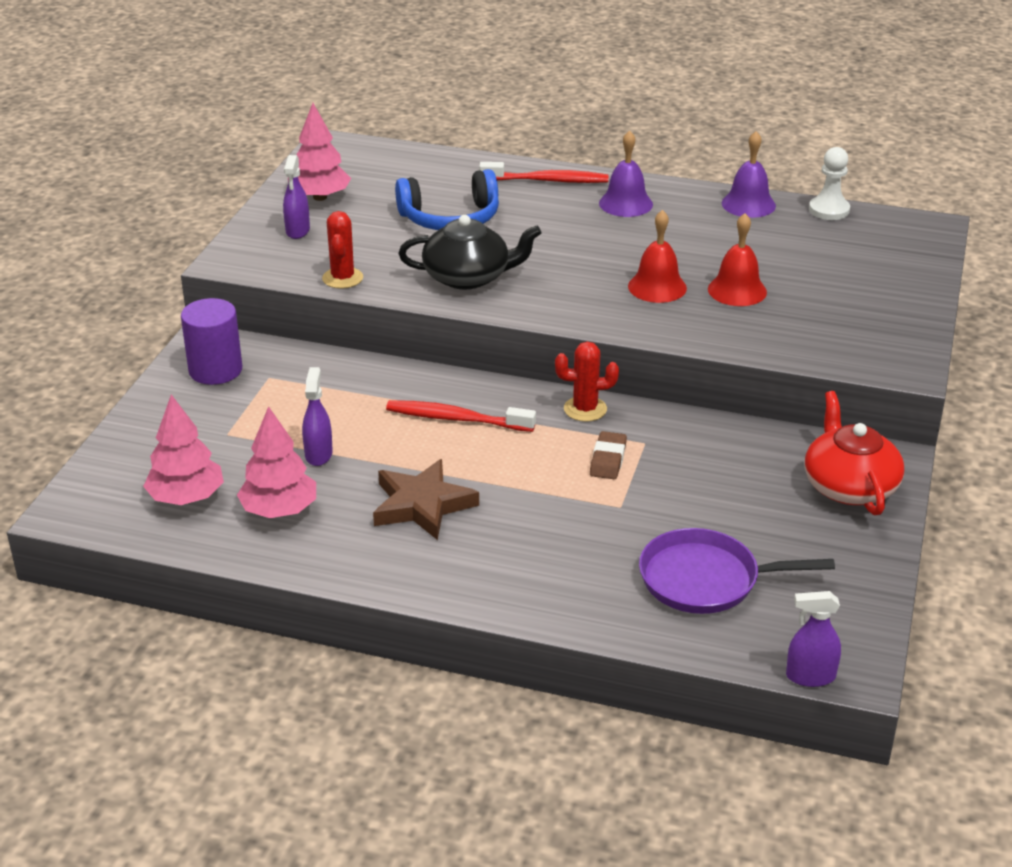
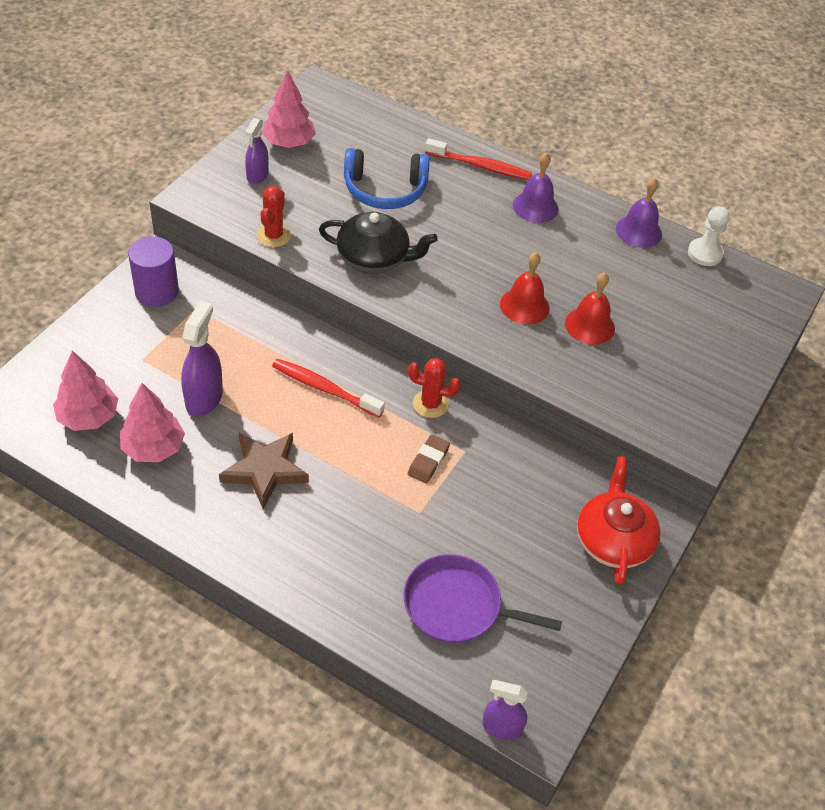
camera: 10 degrees right, 15 degrees up
(318, 454) = (204, 398): purple spray bottle -> purple spray bottle, size x1.53

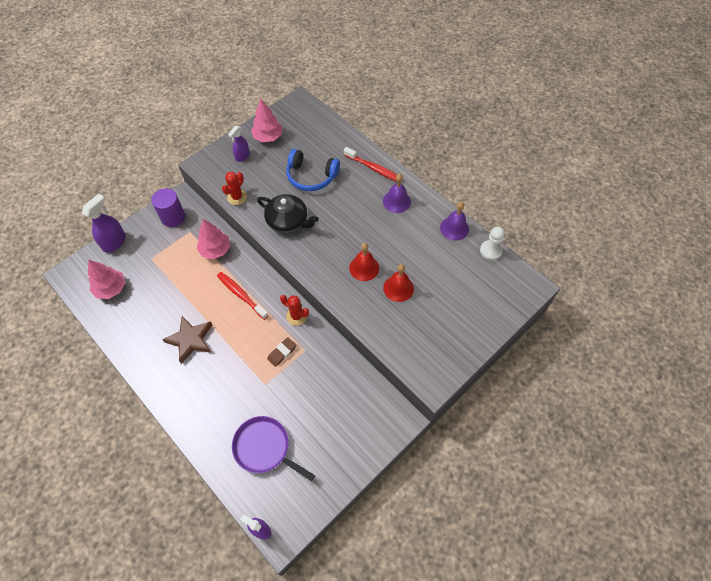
camera: 20 degrees right, 10 degrees up
(153, 448) = (137, 314): pink tree -> pink tree (215, 250)
(204, 398) = (174, 288): purple spray bottle -> purple spray bottle (114, 242)
(613, 539) = (369, 426): red teapot -> none

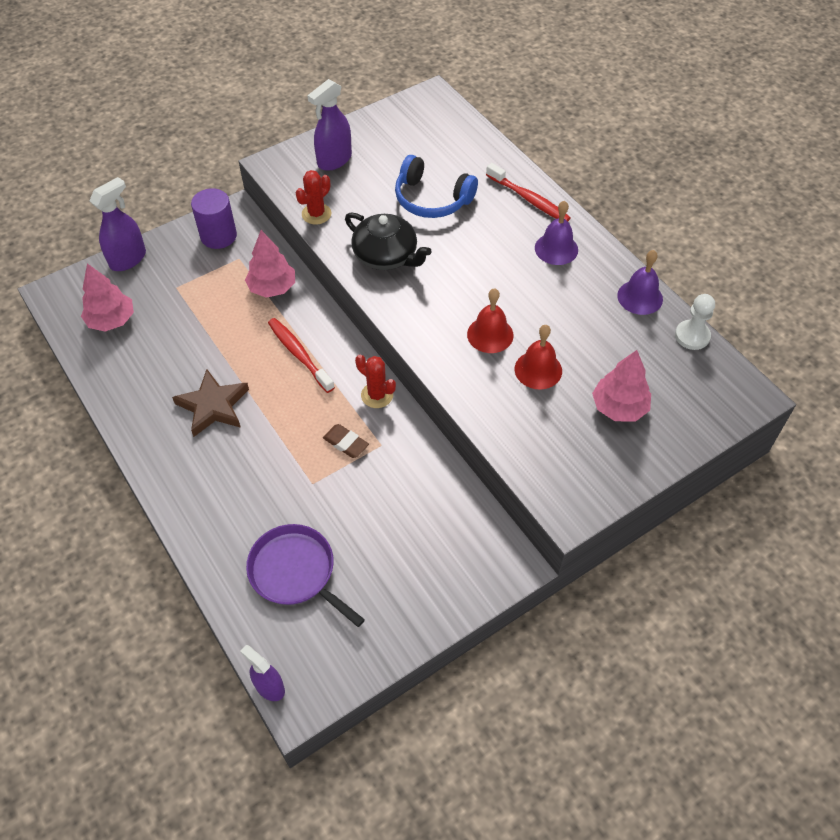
camera: 10 degrees right, 5 degrees down
(242, 156) = (334, 160): purple spray bottle -> purple spray bottle, size x1.53
(268, 137) = (377, 138): pink tree -> pink tree (619, 407)
(282, 353) = (345, 443): brown eraser -> brown eraser turned 75 degrees clockwise

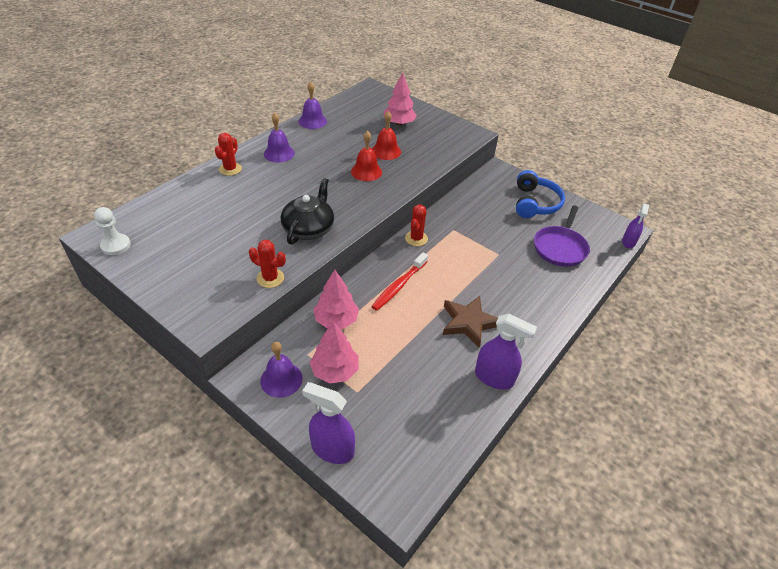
camera: 110 degrees left, 10 degrees down
(111, 320) = (415, 430): pink tree -> pink tree (335, 371)
(218, 236) = (281, 379): purple cylinder -> purple bell
(334, 160) = (194, 282): purple spray bottle -> purple spray bottle (494, 378)
(345, 443) = (461, 245): brown eraser -> none
(432, 199) = (238, 215): blue headphones -> blue headphones (534, 203)
(529, 199) = (230, 169): red toothbrush -> red cactus
(692, 336) = (336, 104): white pawn -> white pawn (116, 245)

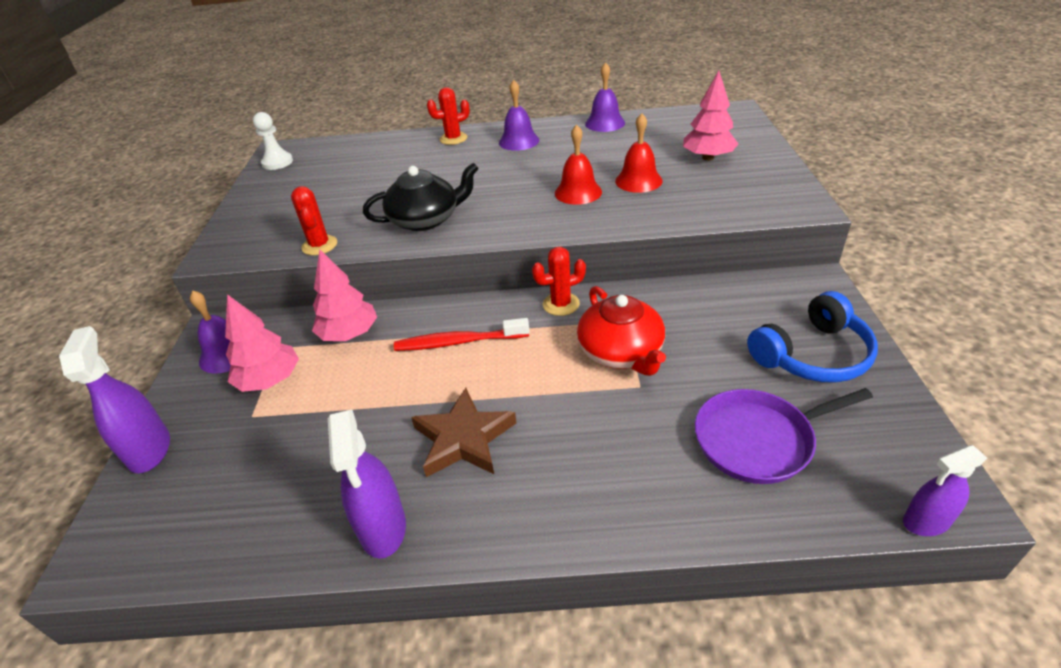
camera: 55 degrees right, 5 degrees down
(472, 244) = (621, 352): none -> red teapot

